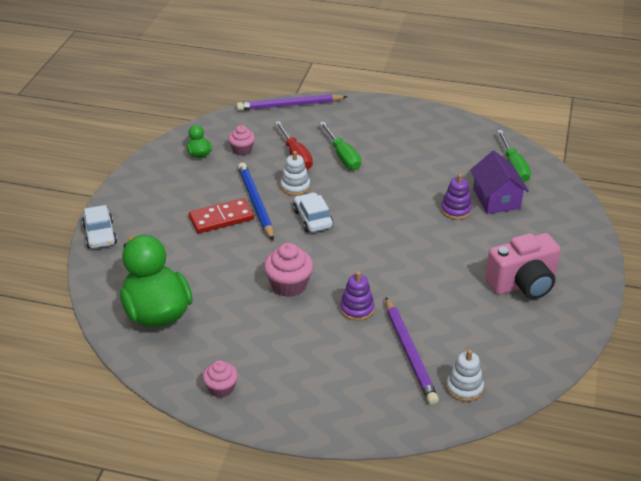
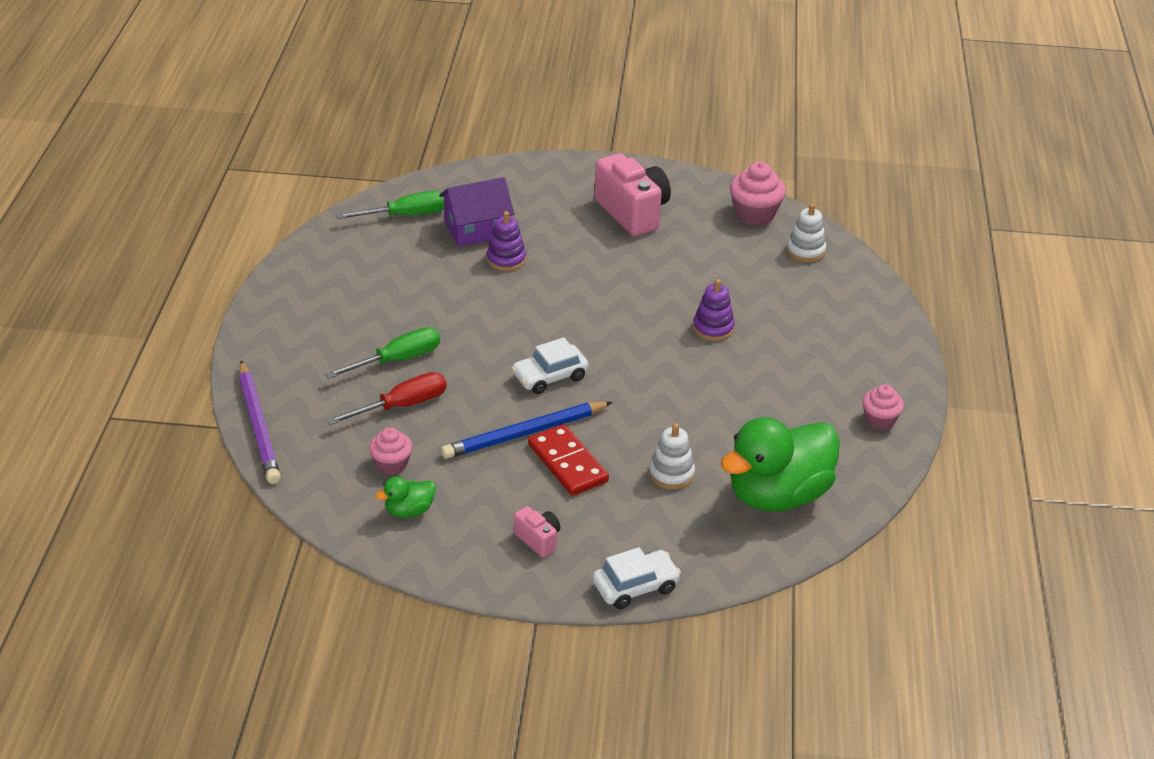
camera: 100 degrees left, 0 degrees up
(156, 200) = (538, 540): none -> pink camera
(289, 285) = (688, 385): pink cupcake -> pink cupcake (754, 214)
(295, 187) = (479, 399): white stacking toy -> white stacking toy (671, 474)
(409, 353) = (770, 287): purple pencil -> none

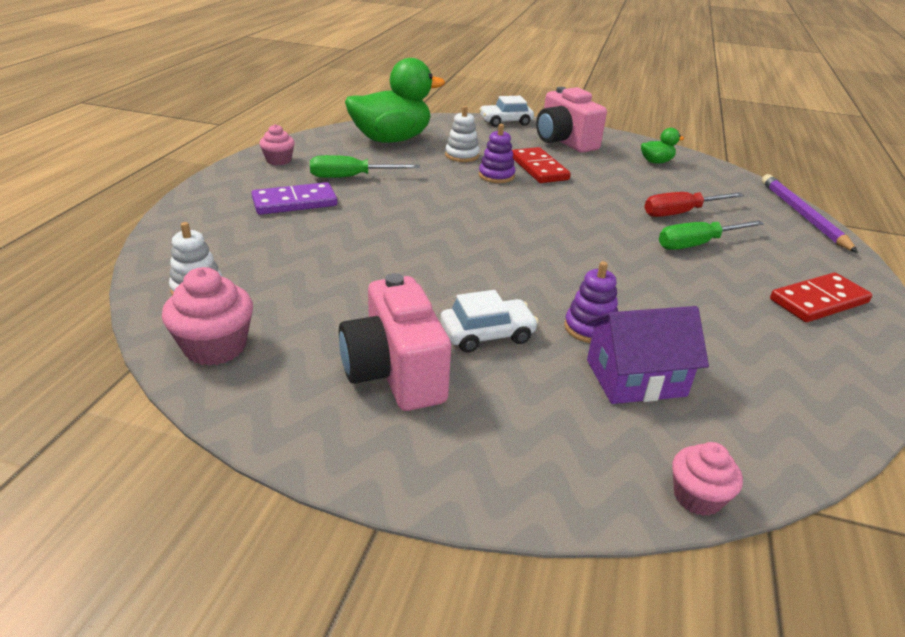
camera: 170 degrees left, 5 degrees down
(310, 309) = (818, 301): none -> red domino
(391, 464) = (677, 183): pink cupcake -> pink cupcake (697, 497)
(406, 215) = (753, 417): green screwdriver -> green screwdriver (351, 177)
(524, 433) = (572, 186): blue pencil -> none
(538, 540) = (564, 142): pink camera -> pink camera, size x2.09
(550, 376) = (546, 216): white car -> white car (487, 334)
(713, 328) = (371, 231): purple stacking toy -> purple stacking toy (496, 176)
(808, 353) = (294, 202): none -> purple domino

